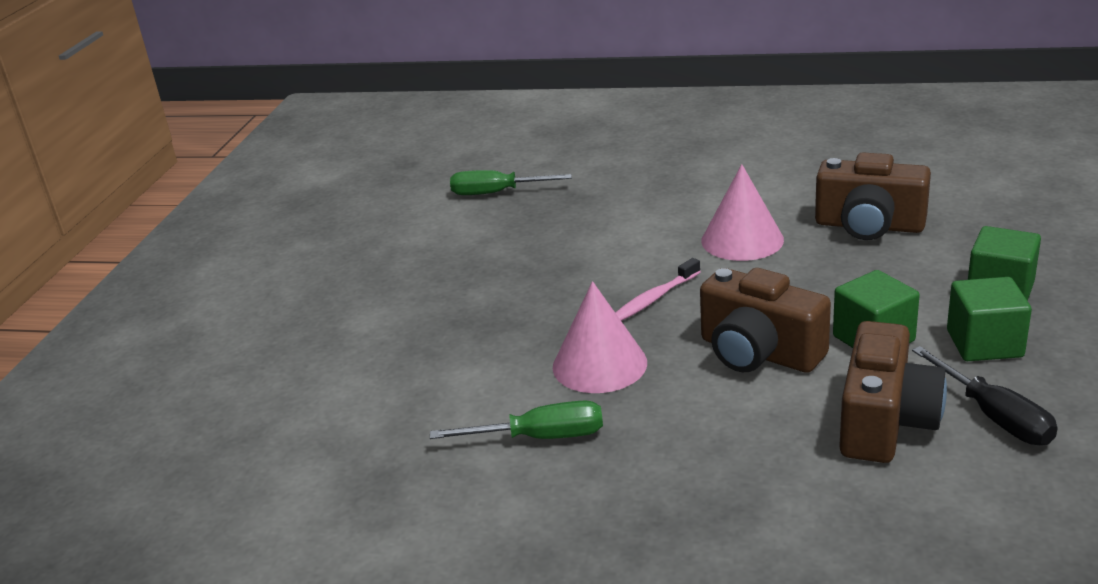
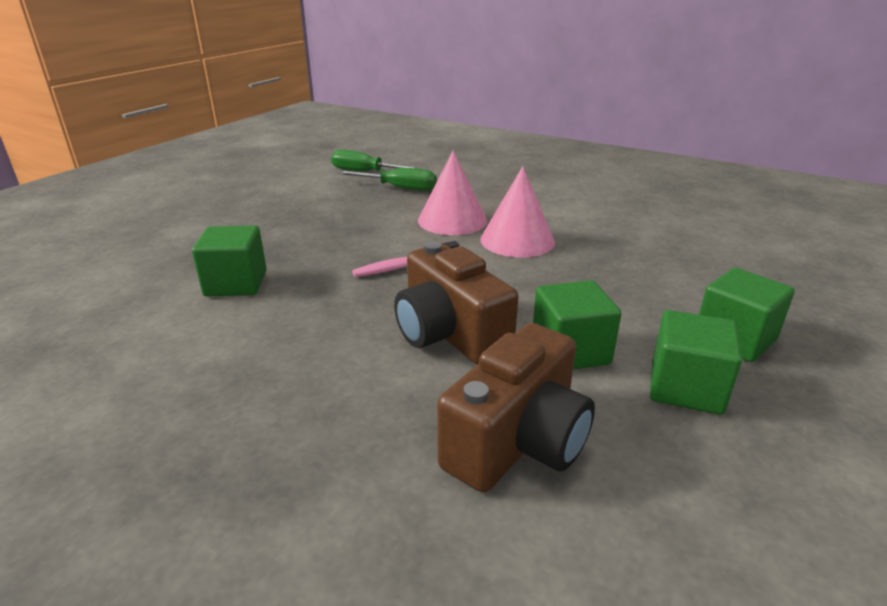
camera: 15 degrees right, 0 degrees up
(502, 361) = (236, 283): none -> green cube
(540, 437) = (191, 354): green screwdriver -> green screwdriver (399, 188)
(599, 364) = (306, 306): pink cone -> pink cone (452, 220)
(869, 226) = (638, 254): brown camera -> none
(994, 416) = (648, 476): black screwdriver -> none

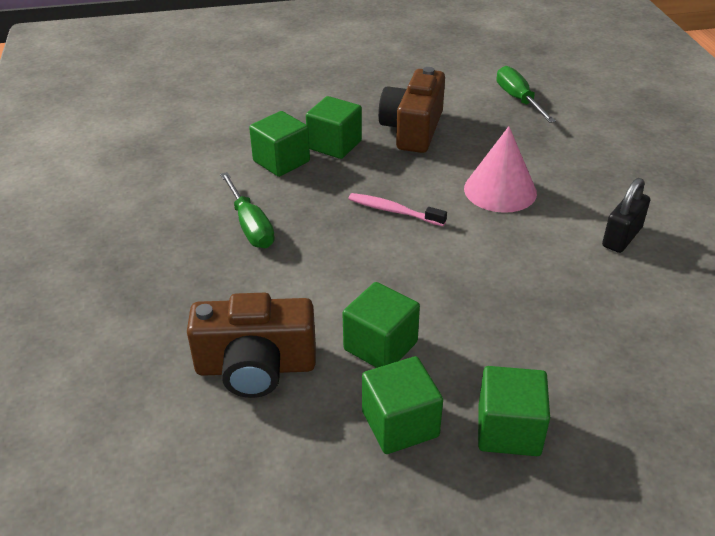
camera: 50 degrees right, 10 degrees up
(269, 251) = (334, 145): none -> green cube
(399, 188) = (516, 132): green screwdriver -> green screwdriver (250, 226)
(449, 334) = (334, 280): brown camera -> brown camera (412, 129)
(517, 240) = (515, 240): pink cone -> none
(566, 209) = (621, 237): none -> black padlock

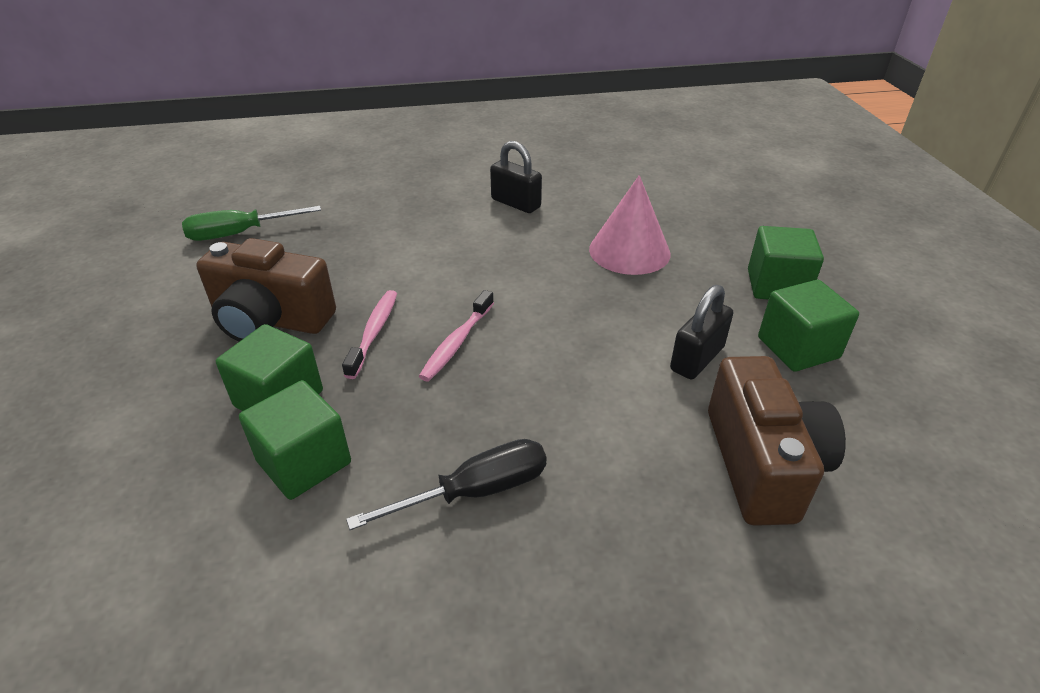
camera: 90 degrees left, 0 degrees up
(250, 226) = (476, 491): green screwdriver -> black screwdriver
(380, 346) = (697, 358): green cube -> black padlock
(403, 173) = (374, 332): none -> pink toothbrush
(500, 190) = (428, 262): pink cone -> pink cone (629, 251)

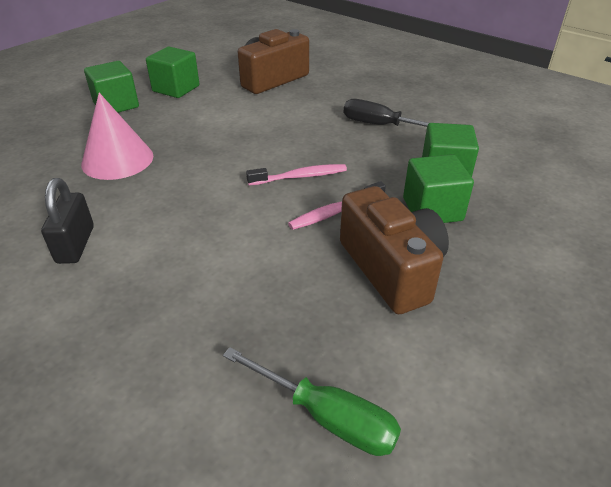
camera: 130 degrees left, 0 degrees up
(697, 358) = (217, 107): black padlock -> none

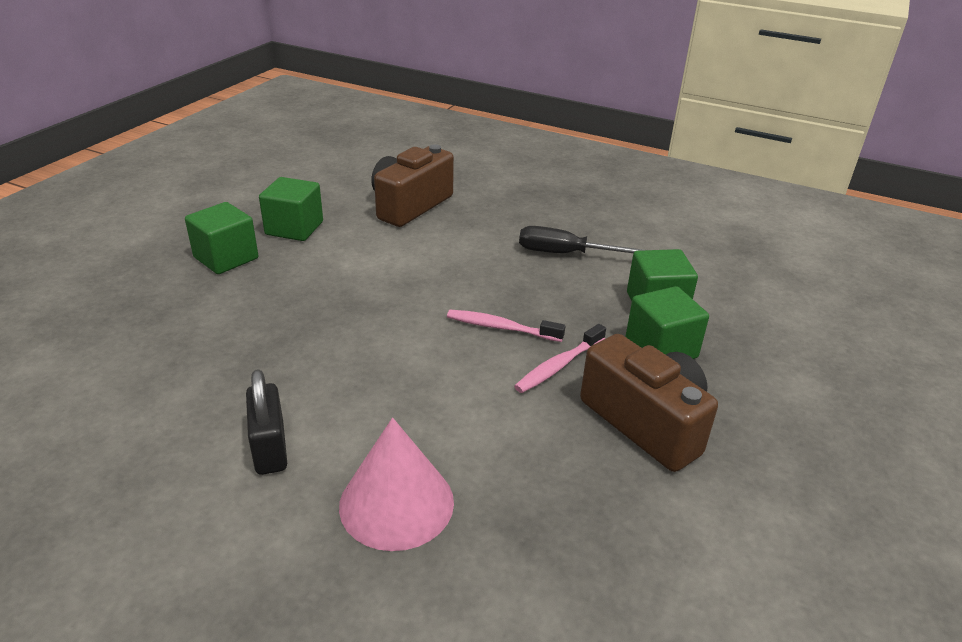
camera: 15 degrees left, 5 degrees down
(117, 160) = (266, 332): pink cone -> pink cone (396, 503)
(300, 177) = (501, 327): pink toothbrush -> pink toothbrush turned 135 degrees counterclockwise
(327, 417) = (649, 593): green screwdriver -> none

